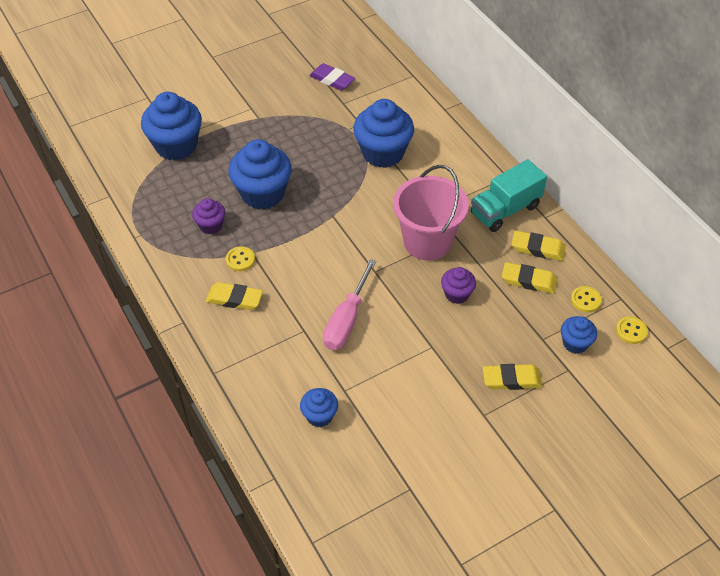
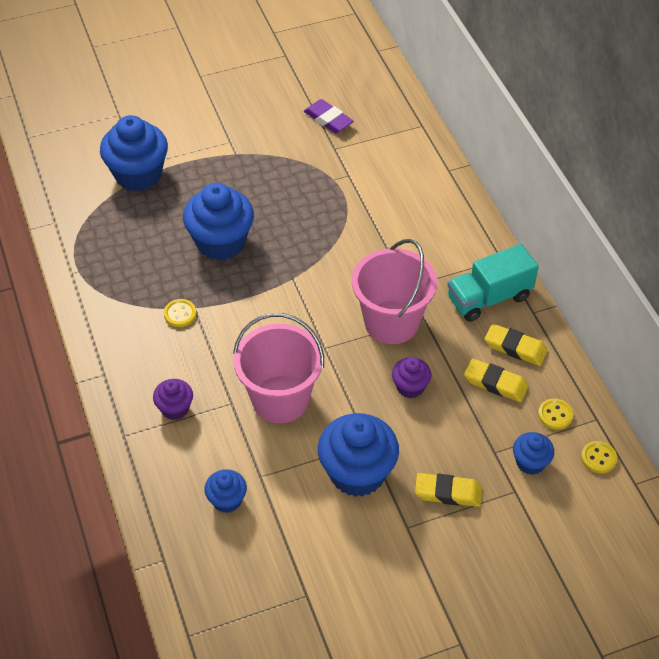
camera: 10 degrees right, 0 degrees up
(211, 225) = (156, 271): purple cupcake -> purple cupcake (175, 408)
(234, 299) = (164, 357): yellow eraser -> none
(346, 321) = (280, 399): pink screwdriver -> pink bucket
(383, 153) = (366, 213): blue cupcake -> blue cupcake (357, 473)

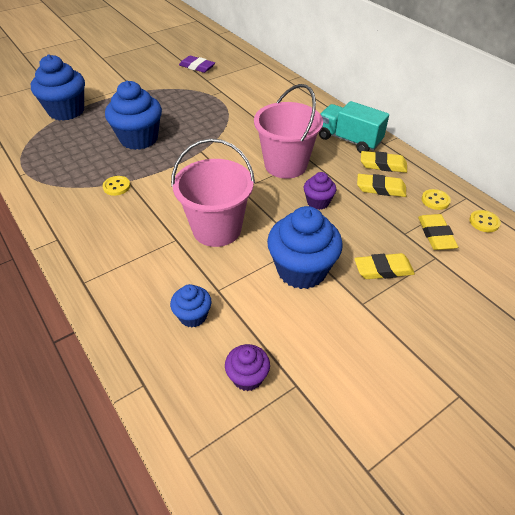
camera: 15 degrees left, 5 degrees down
(175, 408) = (127, 252): purple cupcake -> purple cupcake (247, 377)
(489, 298) = (349, 140): turquoise truck -> turquoise truck turned 75 degrees clockwise
(530, 462) = (436, 235): blue cupcake -> yellow eraser

